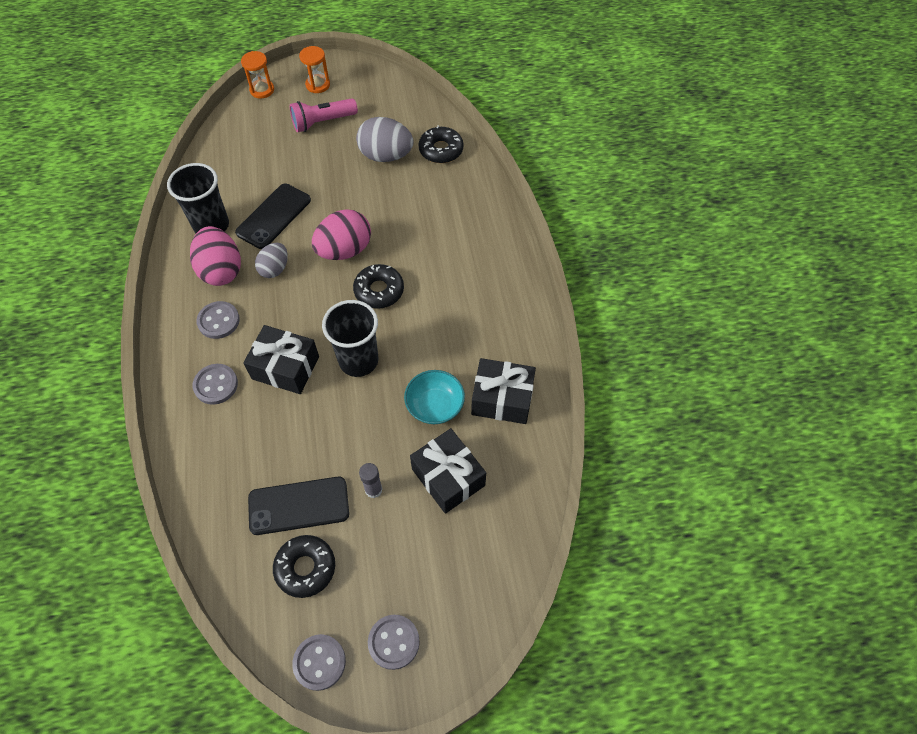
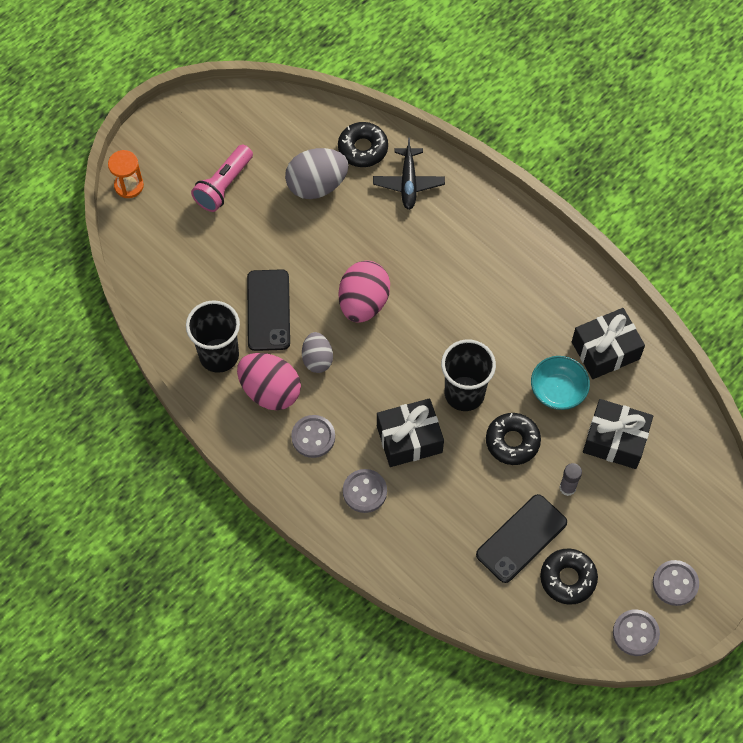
camera: 35 degrees left, 5 degrees up
(318, 85) = (180, 147): orange hourglass -> none
(379, 291) = (427, 321): black donut -> black donut (512, 441)
(453, 189) = (408, 183): none -> black plane

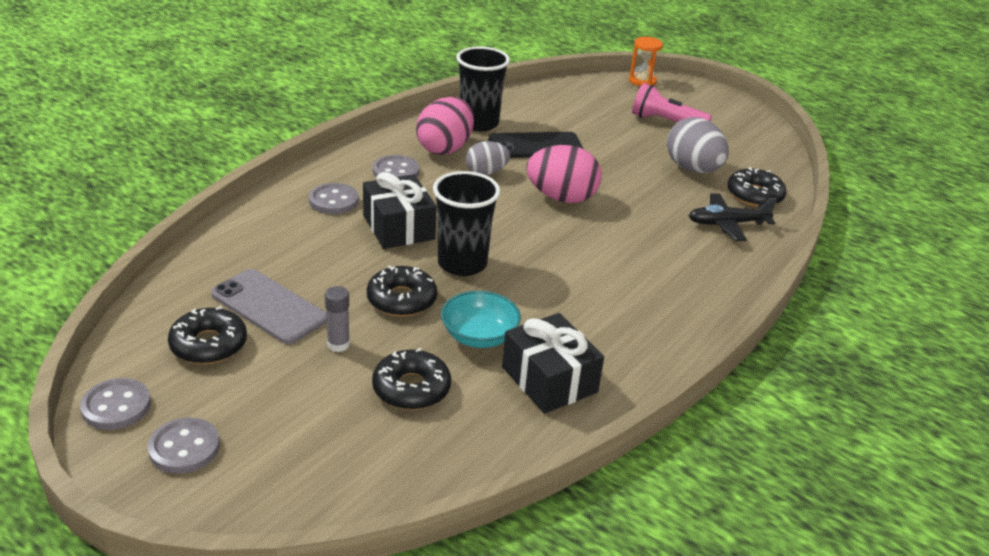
camera: 80 degrees right, 30 degrees down
(521, 538) = (269, 307): black phone -> grey phone
(615, 440) = (411, 388): black gift -> black donut

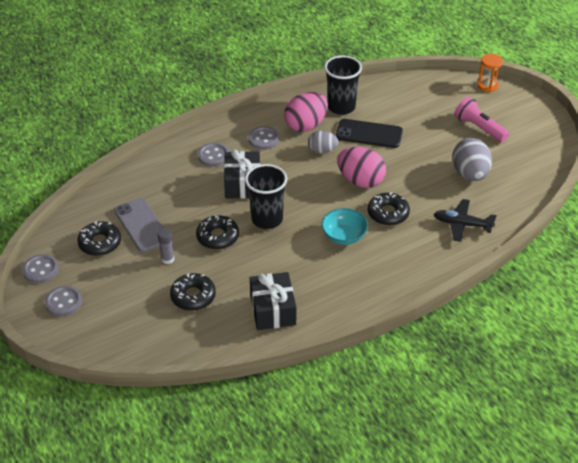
camera: 25 degrees right, 10 degrees up
(479, 336) = (249, 272): turquoise bowl -> turquoise bowl (344, 236)
(754, 195) = (500, 204): black donut -> black donut (388, 213)

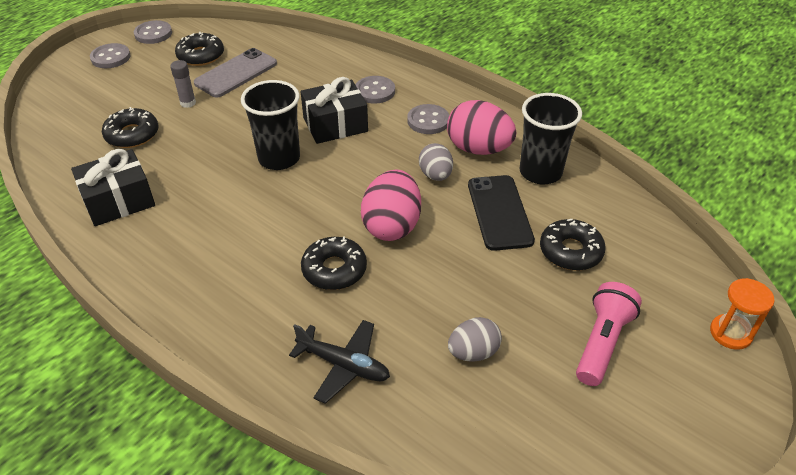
camera: 70 degrees right, 0 degrees up
(217, 237) = (234, 128): black donut -> black donut (570, 251)
(344, 236) = (271, 234): turquoise bowl -> none
(462, 224) = (343, 365): black plane -> black plane turned 120 degrees clockwise
(470, 174) = (473, 352): grey egg -> grey egg, size x0.61

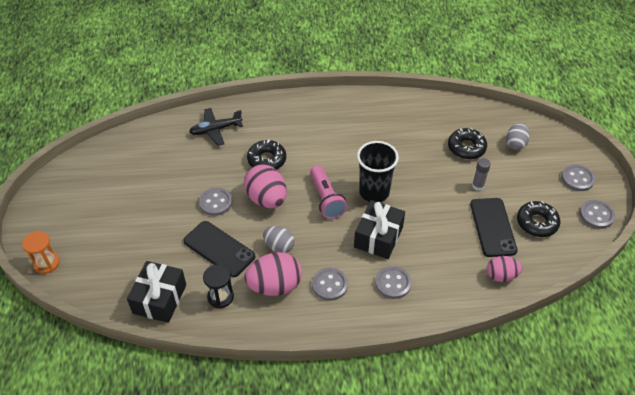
camera: 135 degrees right, 5 degrees up
(118, 201) = (408, 117): black gift -> black gift (159, 299)
(236, 73) = (493, 227): grey phone -> black phone
(288, 48) = (501, 276): none -> pink egg
(453, 262) = (215, 202): none -> grey button
(473, 352) = (166, 170): grey egg -> grey egg (515, 144)
(540, 172) = (220, 297): black cup -> black hourglass
(570, 251) = (160, 252): black donut -> none
(602, 343) = (110, 214): pink flashlight -> pink flashlight (326, 199)

